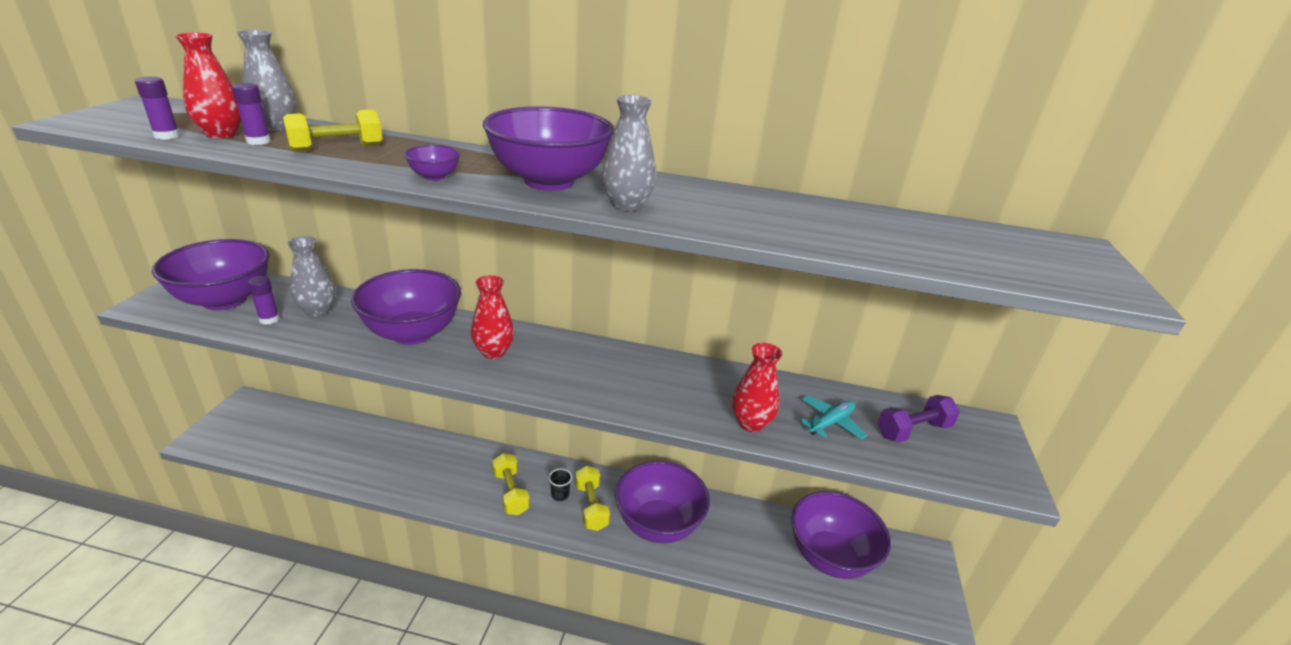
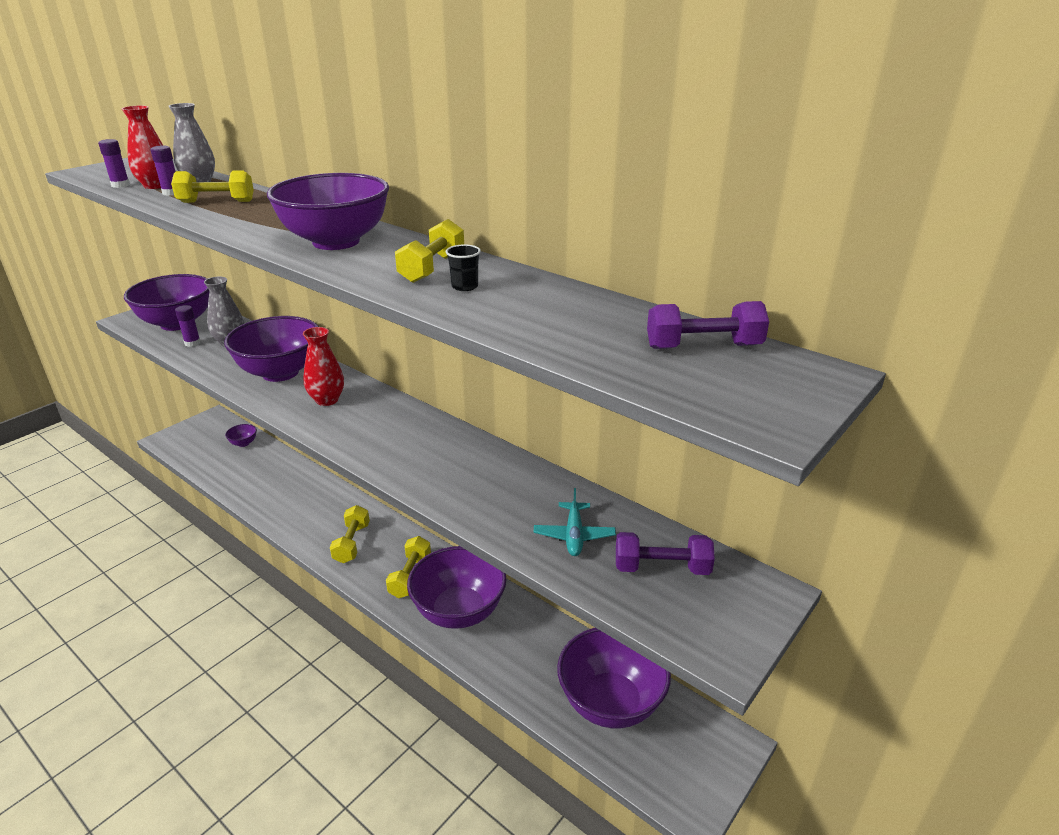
camera: 30 degrees right, 0 degrees up
(434, 177) = (251, 230): purple bowl -> purple bowl (243, 443)
(560, 495) = (391, 558): black cup -> black cup (464, 287)
(626, 205) = (368, 268): grey vase -> none
(683, 198) = (432, 268): none -> yellow dumbbell
(750, 423) = (490, 514): red vase -> none
(830, 423) = (574, 535): turquoise plane -> turquoise plane turned 105 degrees clockwise
(987, 238) = (703, 347): none -> purple dumbbell

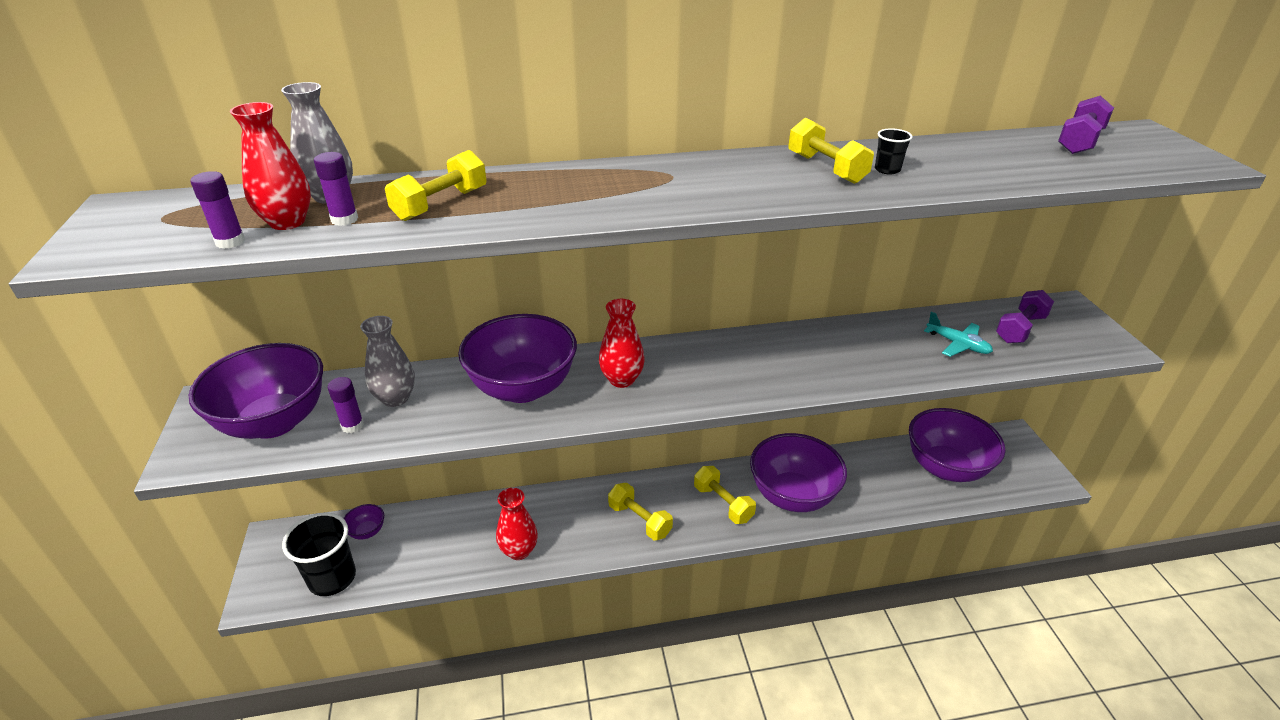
camera: 50 degrees left, 5 degrees up
(198, 453) = (332, 578): none -> black cup
(275, 506) = (519, 551): none -> red vase
(336, 242) = (694, 184): purple bowl -> none

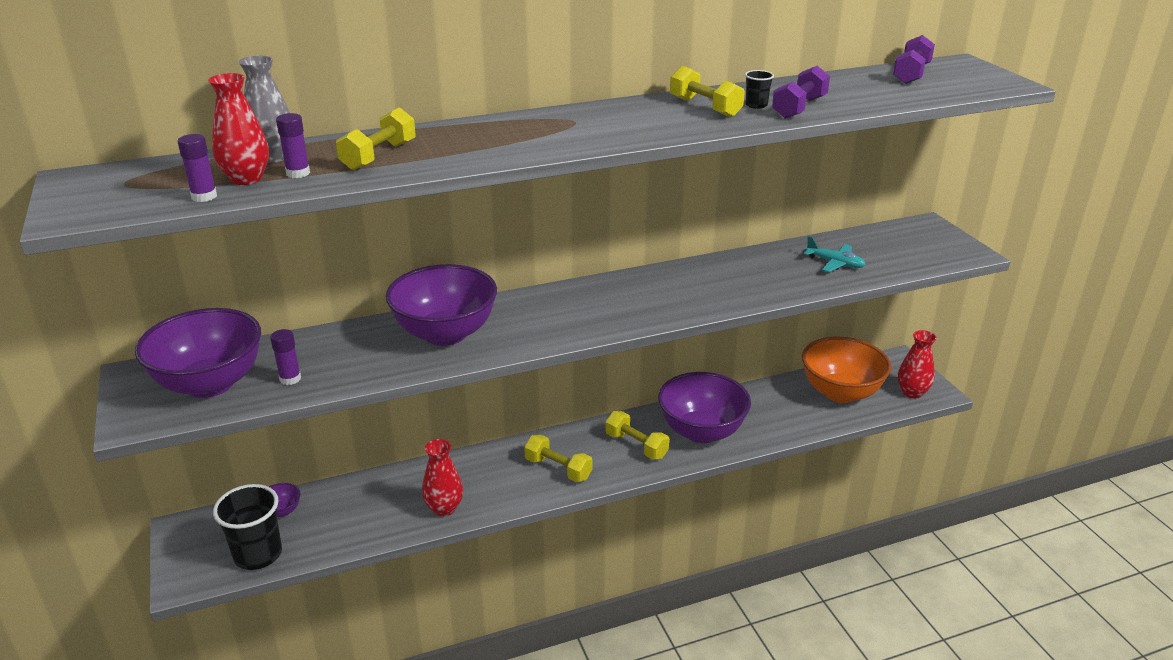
camera: 10 degrees left, 5 degrees down
(395, 398) = (324, 353): grey vase -> none
(622, 379) = (537, 318): red vase -> red vase (912, 392)
(945, 467) = (840, 392): purple bowl -> orange bowl
(1020, 329) = (887, 246): purple dumbbell -> purple dumbbell (799, 108)

